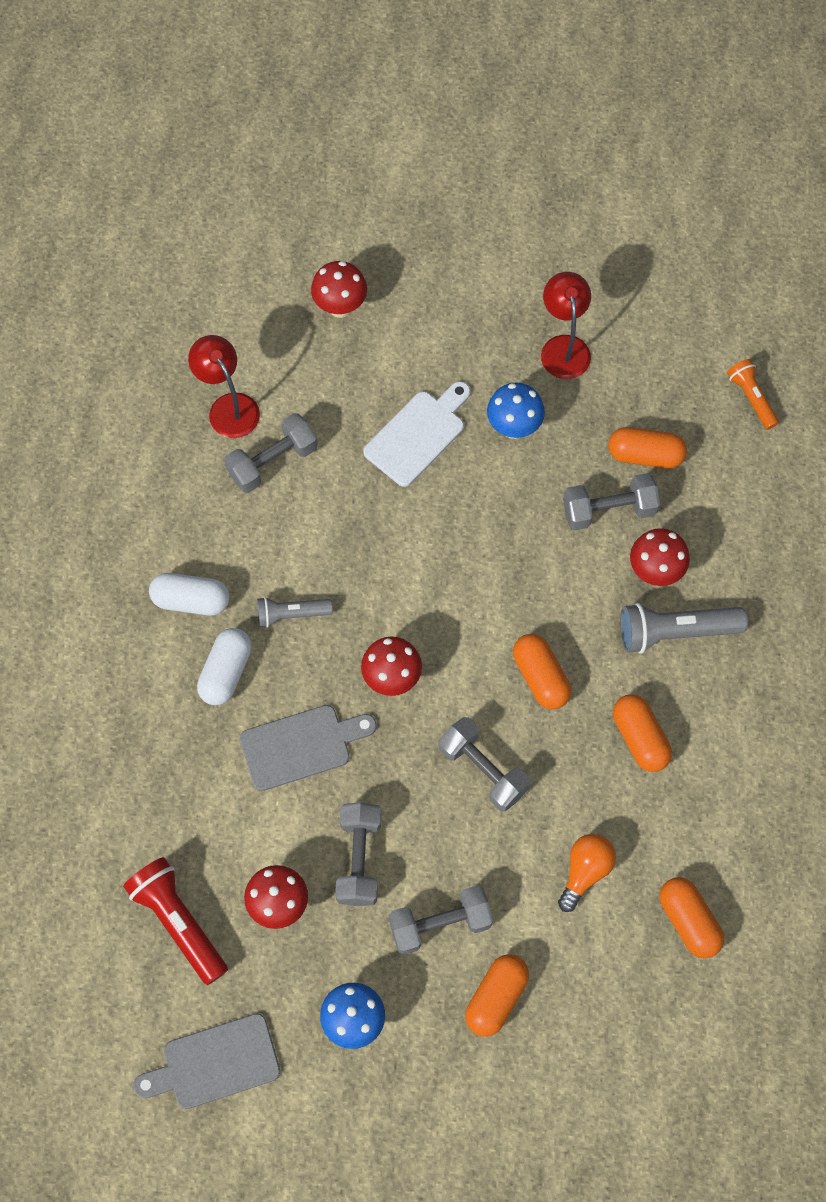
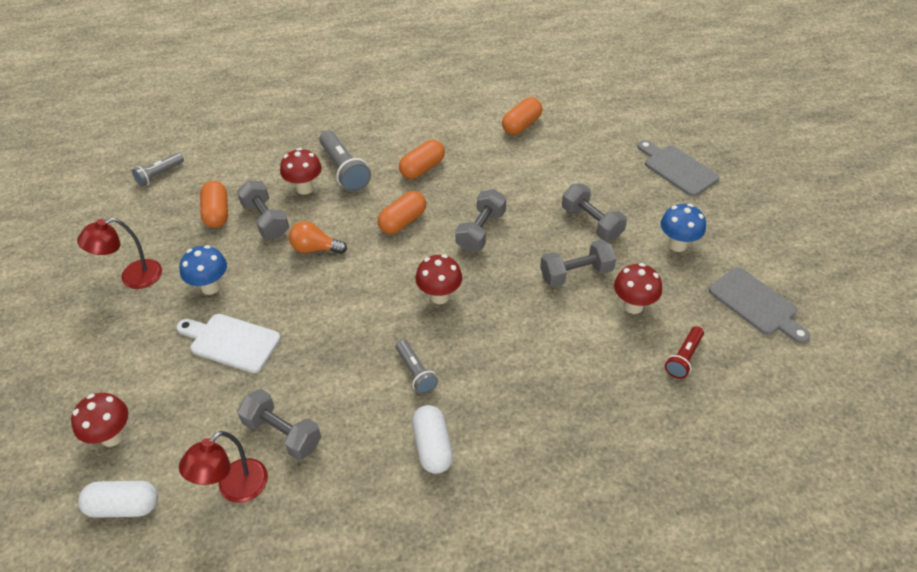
camera: 110 degrees left, 20 degrees down
(179, 922) = (684, 358): red flashlight -> red flashlight, size x0.61
(226, 672) = (482, 398): white capsule -> white capsule (124, 506)
(301, 746) = (516, 331): grey cutting board -> grey cutting board (677, 169)
(496, 997) = (617, 187): orange capsule -> none
(585, 871) = (519, 170): orange light bulb -> orange light bulb (315, 248)
(751, 398) = (160, 175): orange flashlight -> grey flashlight

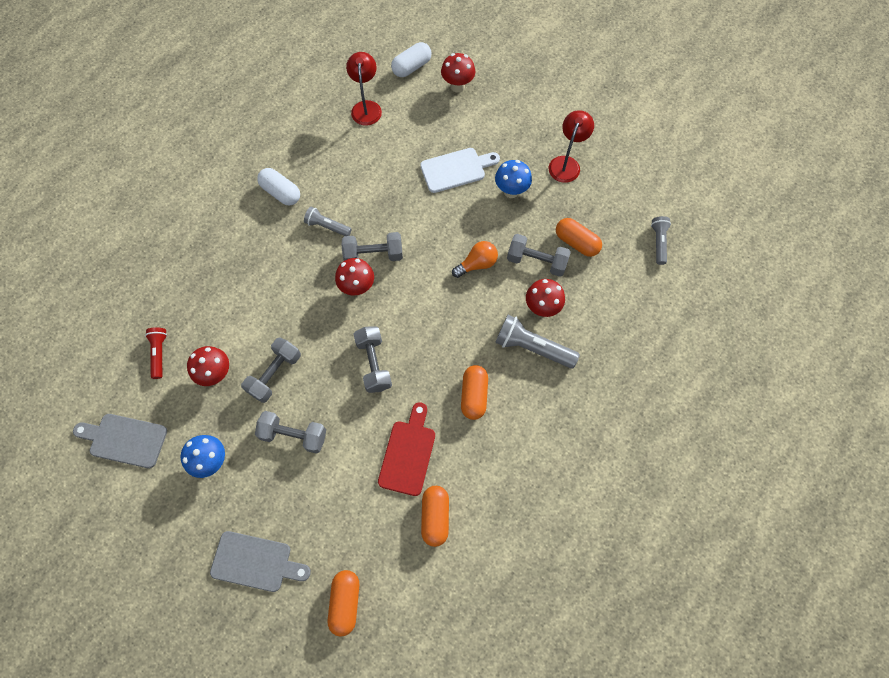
camera: 140 degrees right, 20 degrees up
(282, 433) = (370, 145): grey dumbbell -> grey dumbbell (373, 255)
(402, 221) = (439, 331): orange capsule -> orange capsule (345, 602)
(508, 164) = (408, 453): none -> red cutting board

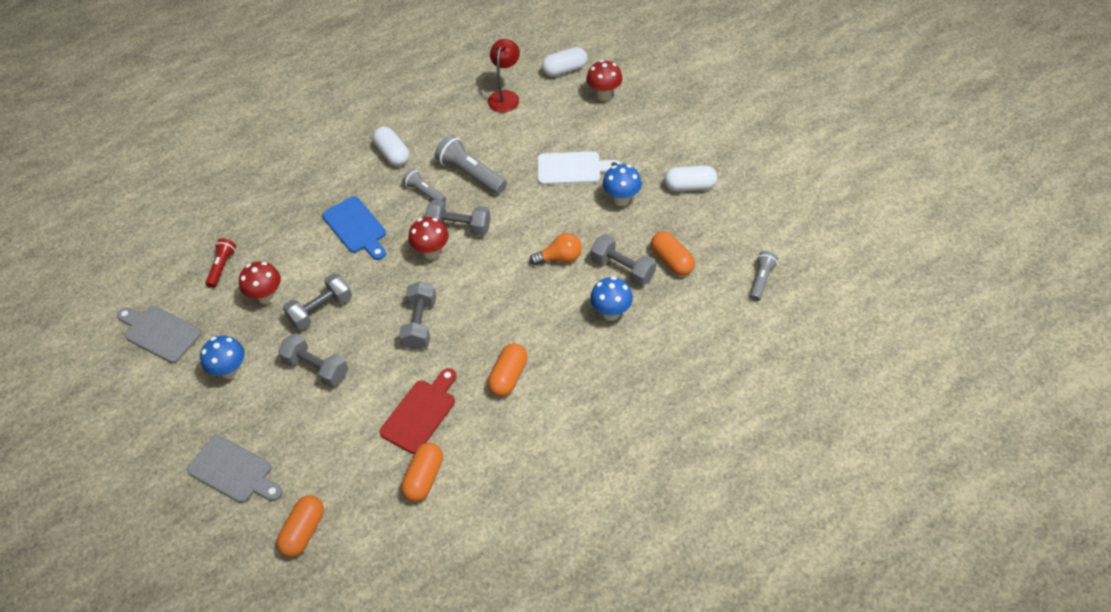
camera: 20 degrees right, 15 degrees down
(275, 279) = (356, 227): none -> blue cutting board
(532, 347) = (587, 347): grey flashlight -> grey flashlight (471, 174)
(542, 308) = (611, 313): red mushroom -> blue mushroom
(566, 163) = (690, 186): red lamp -> white capsule

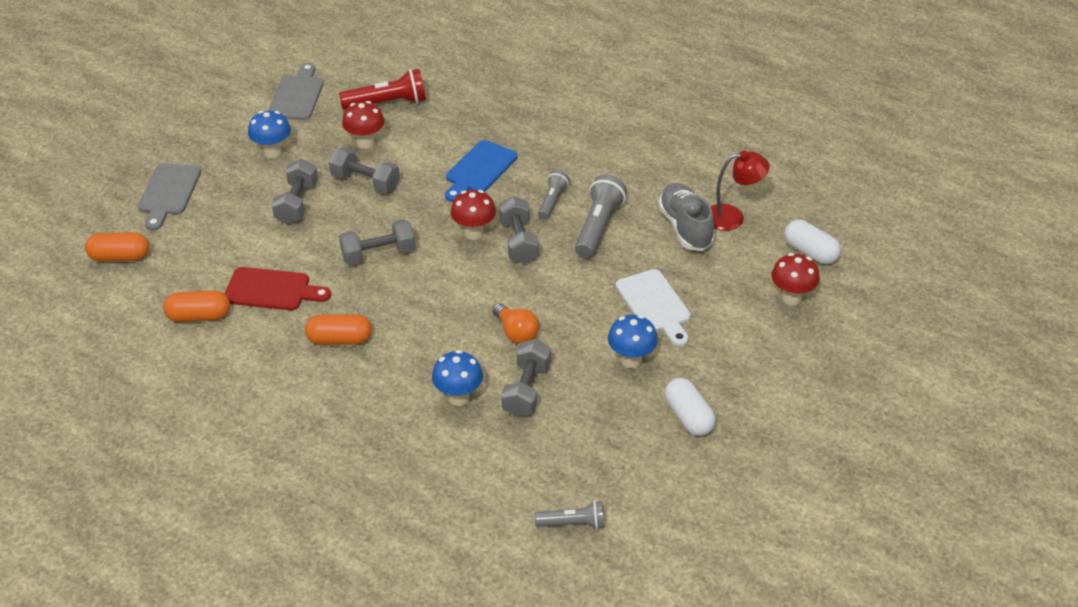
camera: 65 degrees right, 10 degrees down
(222, 267) = (387, 103): red flashlight -> red flashlight, size x1.64
(392, 154) = (592, 161): white capsule -> none
(501, 125) = (685, 227): none -> grey shoe
(672, 261) = (560, 430): orange capsule -> none

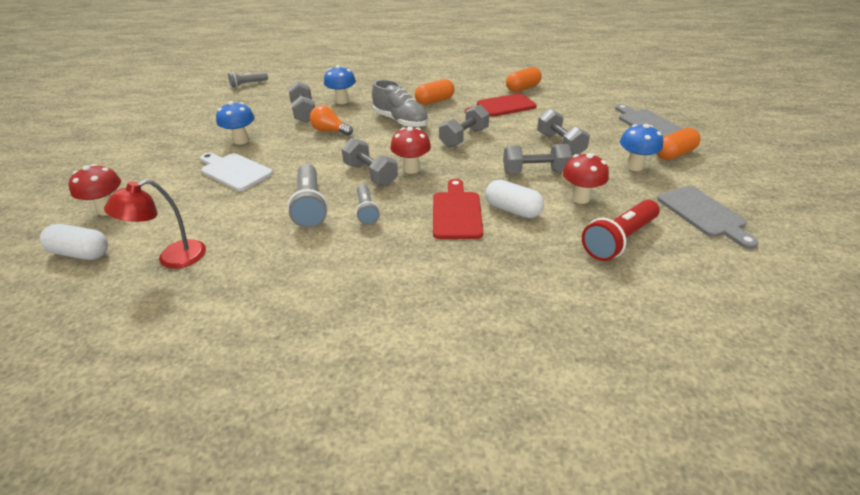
camera: 150 degrees right, 5 degrees down
(120, 257) = (608, 93): orange capsule -> orange capsule (674, 154)
(479, 170) = (456, 212): blue cutting board -> red cutting board
(685, 227) = (223, 232): grey shoe -> grey shoe (400, 121)
(688, 417) = (192, 129): white capsule -> white capsule (512, 210)

